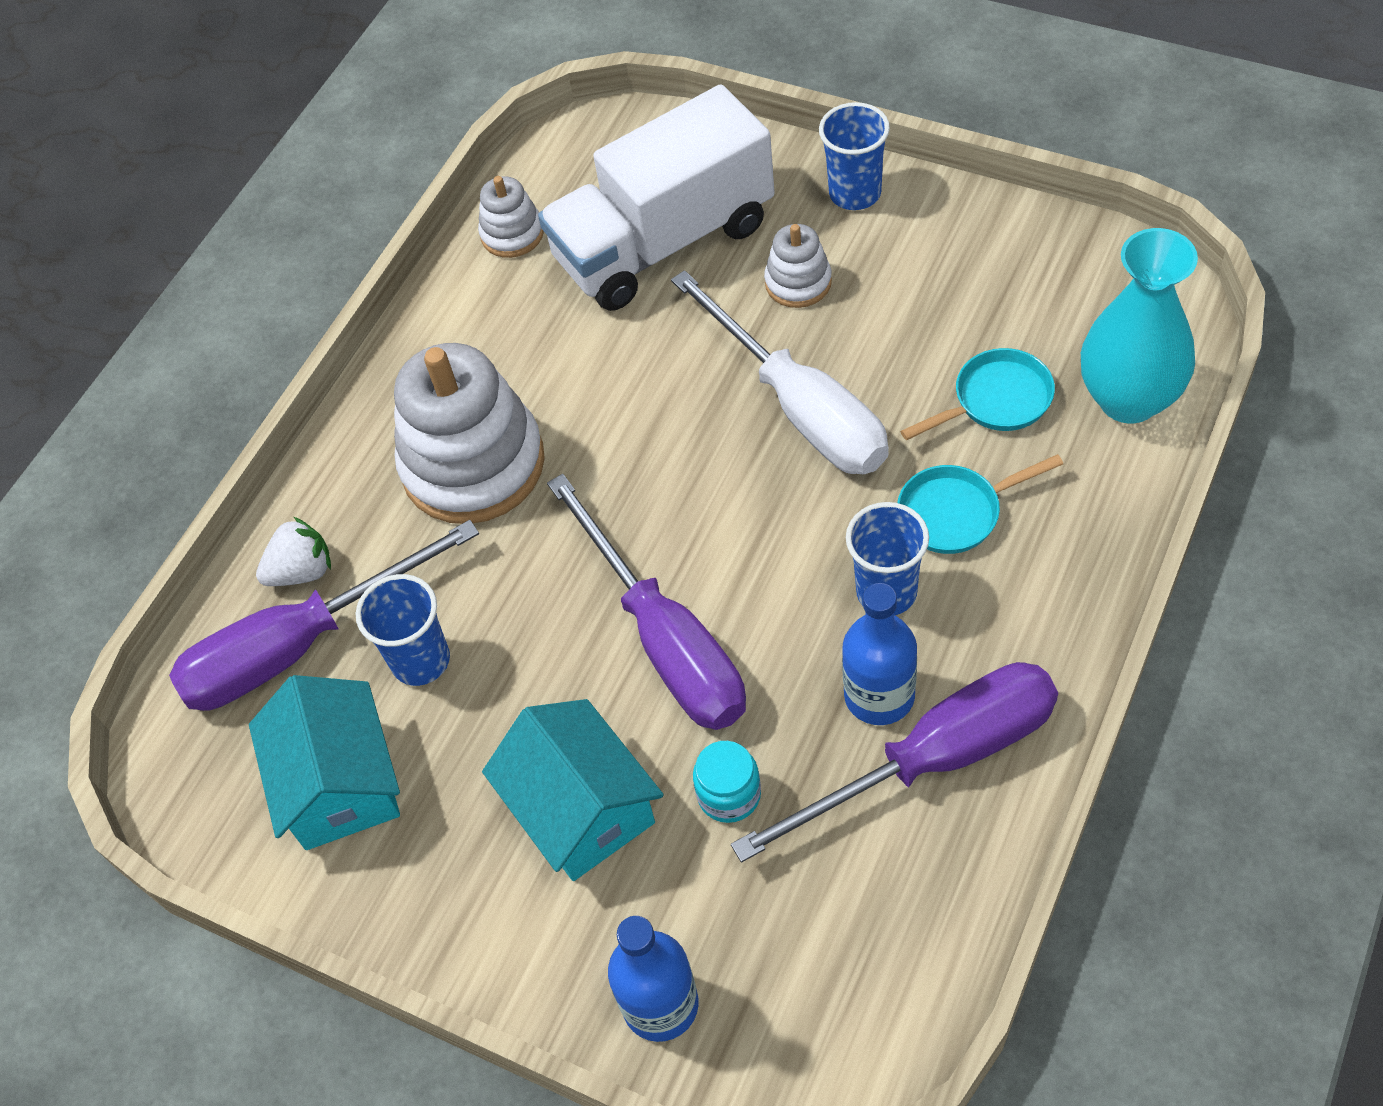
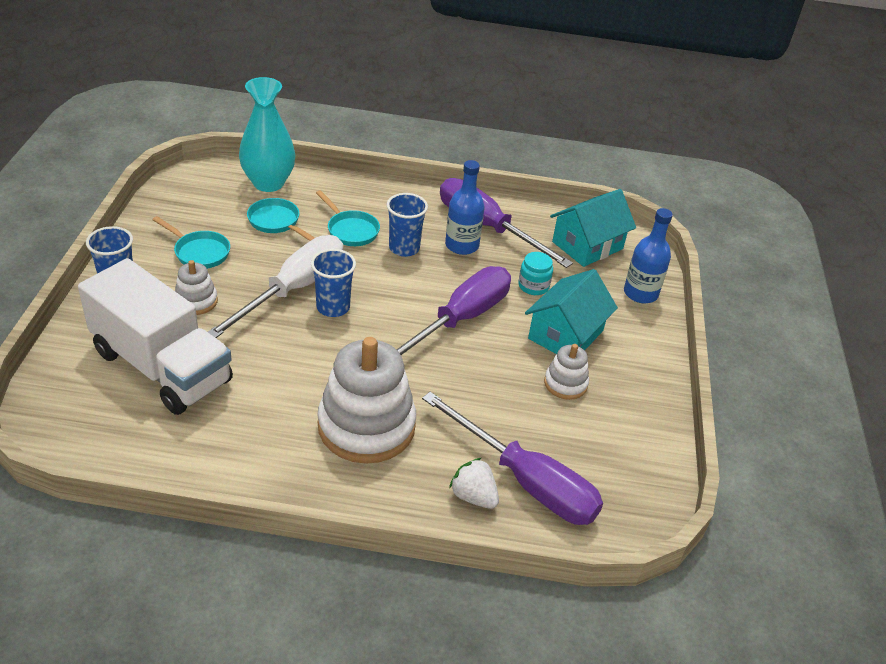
camera: 120 degrees left, 15 degrees down
(340, 783) = (601, 435): turquoise house -> turquoise house (587, 245)
(421, 660) = (512, 418): blue cup -> blue cup (333, 307)
(512, 234) = (154, 451): white stacking toy -> white stacking toy (565, 384)
(923, 290) = (199, 252): none -> turquoise pan

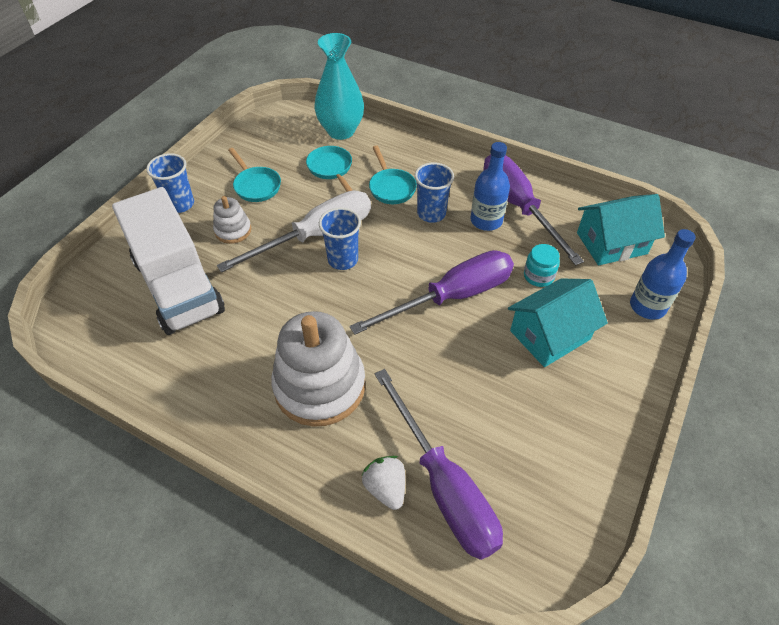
camera: 25 degrees right, 10 degrees up
(565, 384) = (528, 388): white stacking toy -> none

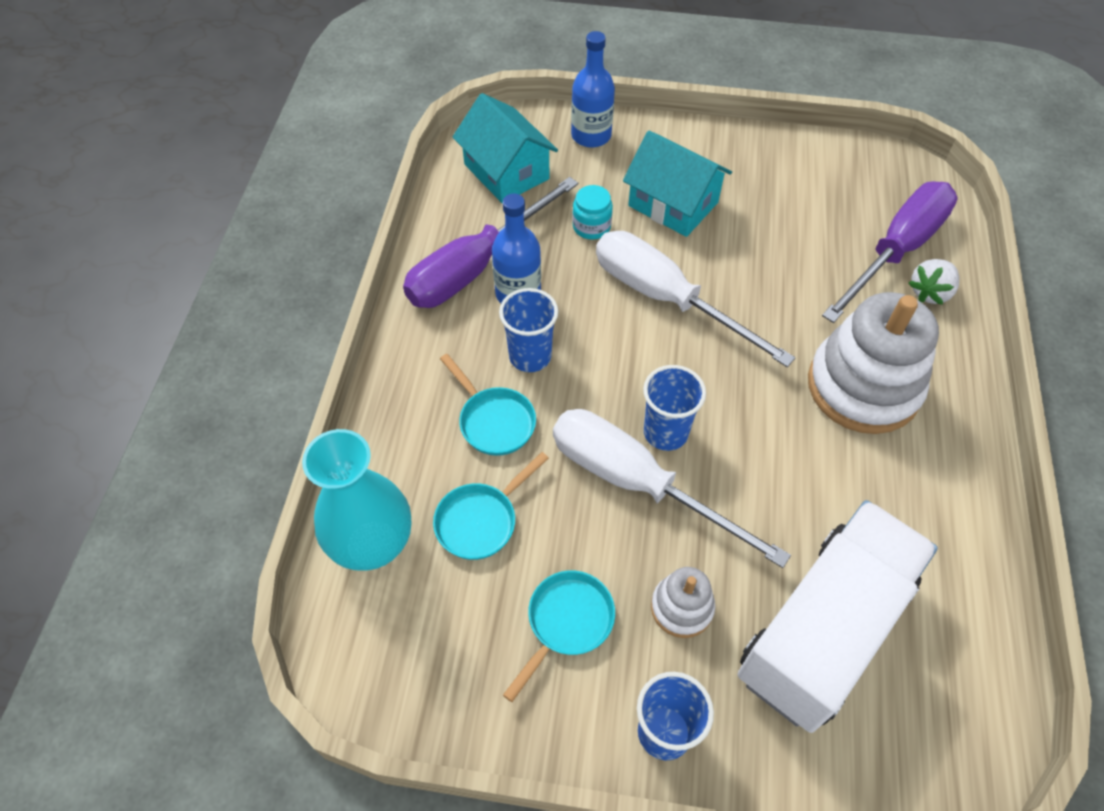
camera: 110 degrees left, 5 degrees up
(391, 187) = (494, 421): turquoise pan -> turquoise pan turned 90 degrees clockwise
(451, 297) = (666, 299): purple screwdriver -> white screwdriver

